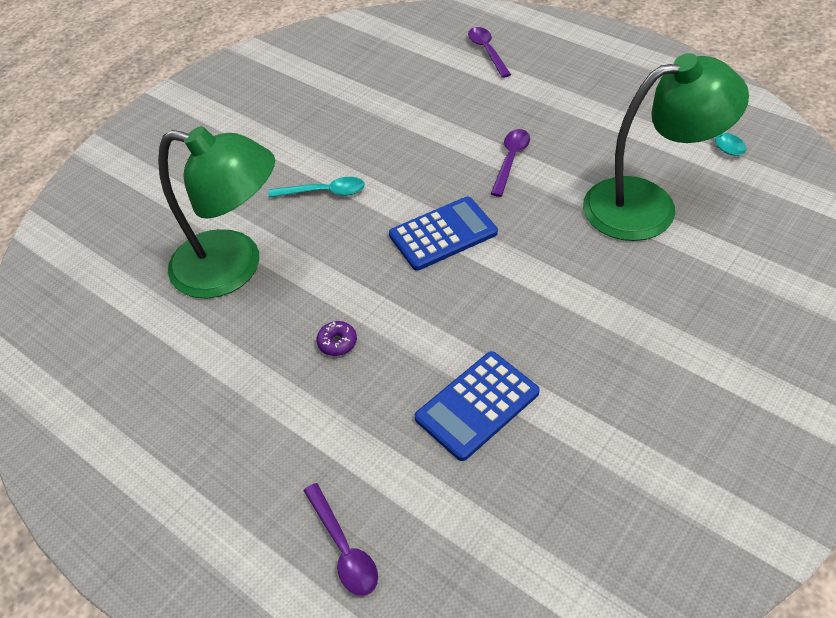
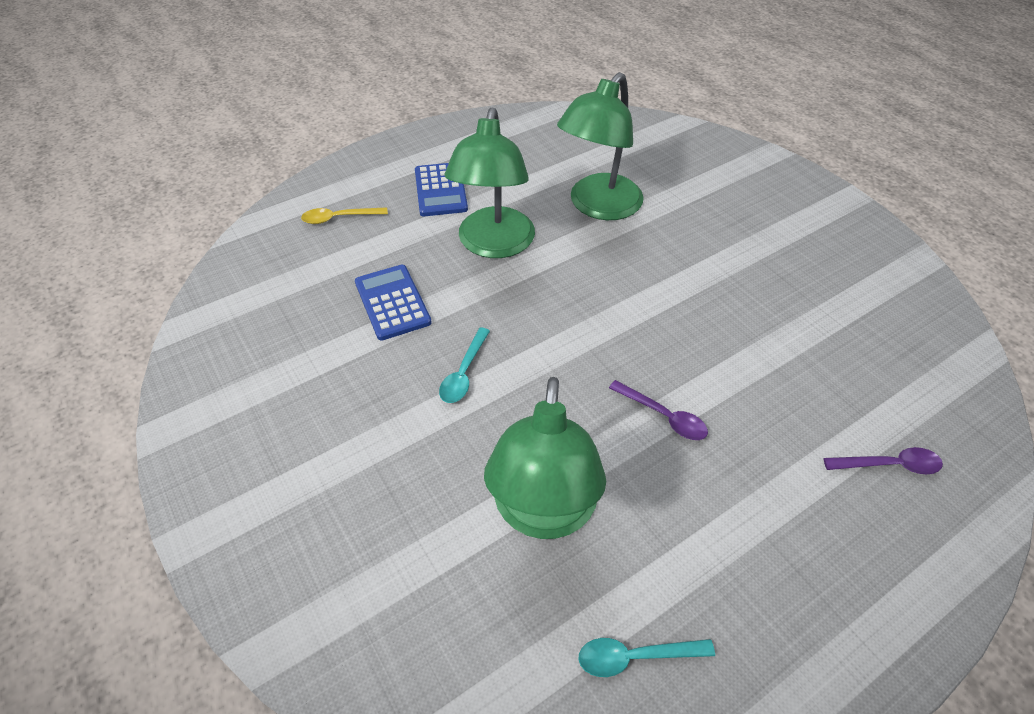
camera: 105 degrees right, 0 degrees up
(324, 192) = (666, 269): turquoise spoon -> turquoise spoon (464, 373)
(337, 342) = (494, 245): purple donut -> green lamp
(343, 548) = (339, 218): purple spoon -> yellow spoon
(443, 234) = (578, 332): blue calculator -> blue calculator (440, 190)

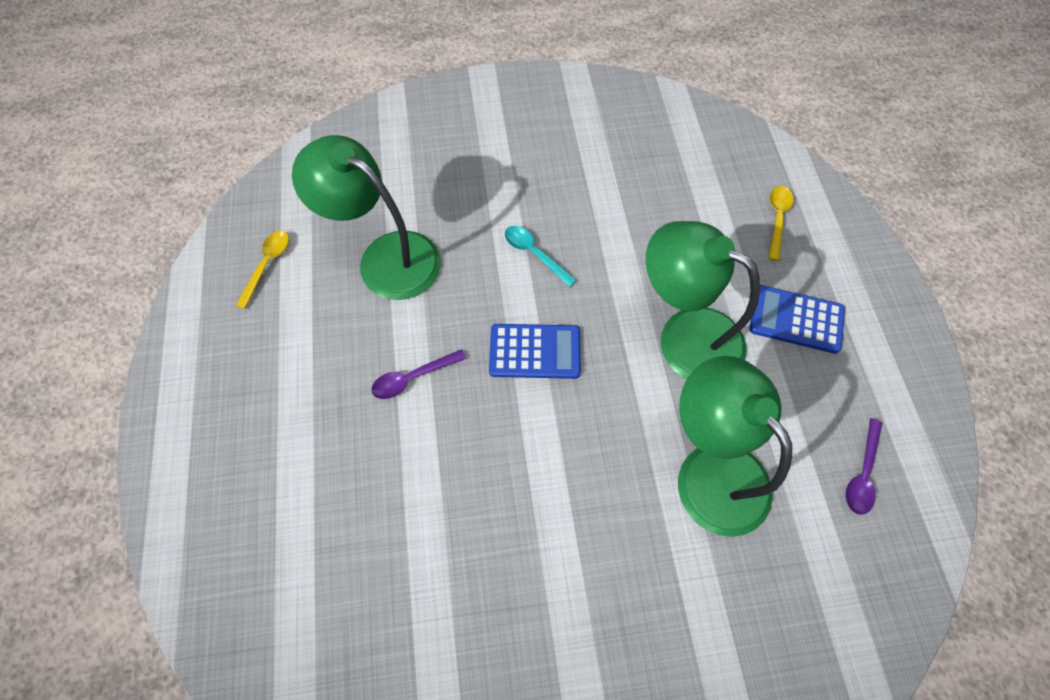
camera: 115 degrees right, 15 degrees up
(392, 302) = (639, 229): blue calculator -> blue calculator (535, 351)
(635, 656) = (267, 265): turquoise spoon -> yellow spoon
(889, 465) = (262, 531): purple spoon -> purple spoon (862, 473)

